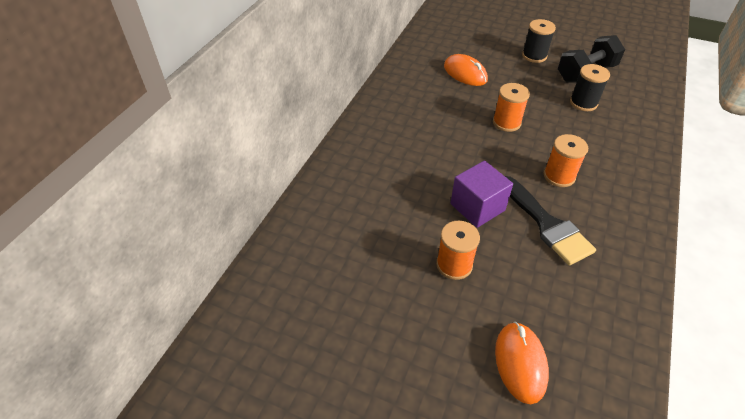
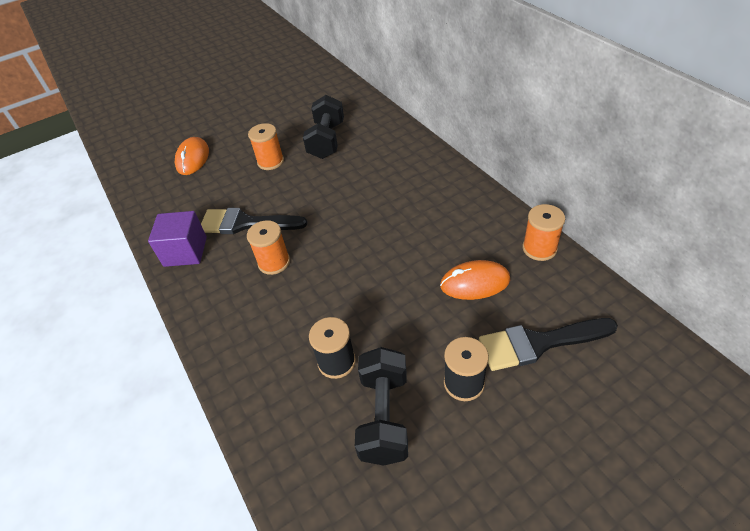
camera: 130 degrees right, 0 degrees up
(381, 234) = (326, 140): none -> black dumbbell
(477, 207) = (298, 195): purple cube -> purple cube (185, 251)
(481, 41) = (538, 343): none -> black brush
(506, 122) = (367, 269): orange spool -> orange spool (539, 248)
(520, 363) = (193, 158): orange mouse -> orange mouse turned 60 degrees clockwise

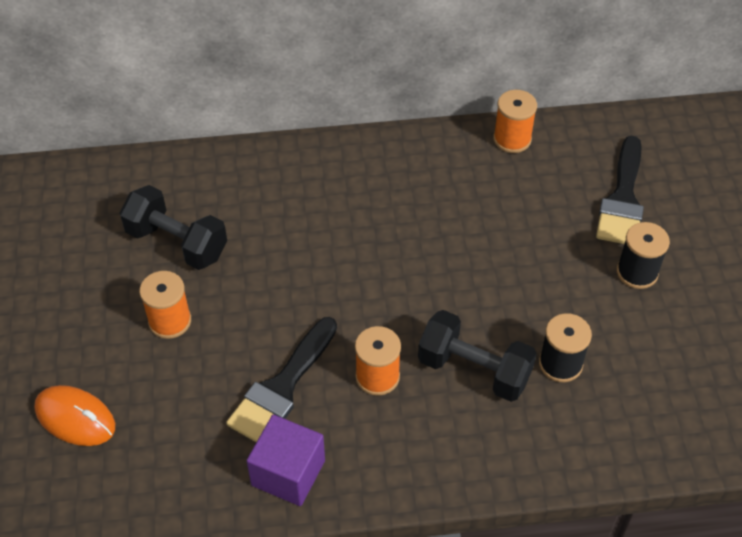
camera: 70 degrees left, 5 degrees up
(384, 416) = (643, 348): black dumbbell -> black dumbbell (474, 370)
(475, 283) = (525, 209): orange mouse -> none

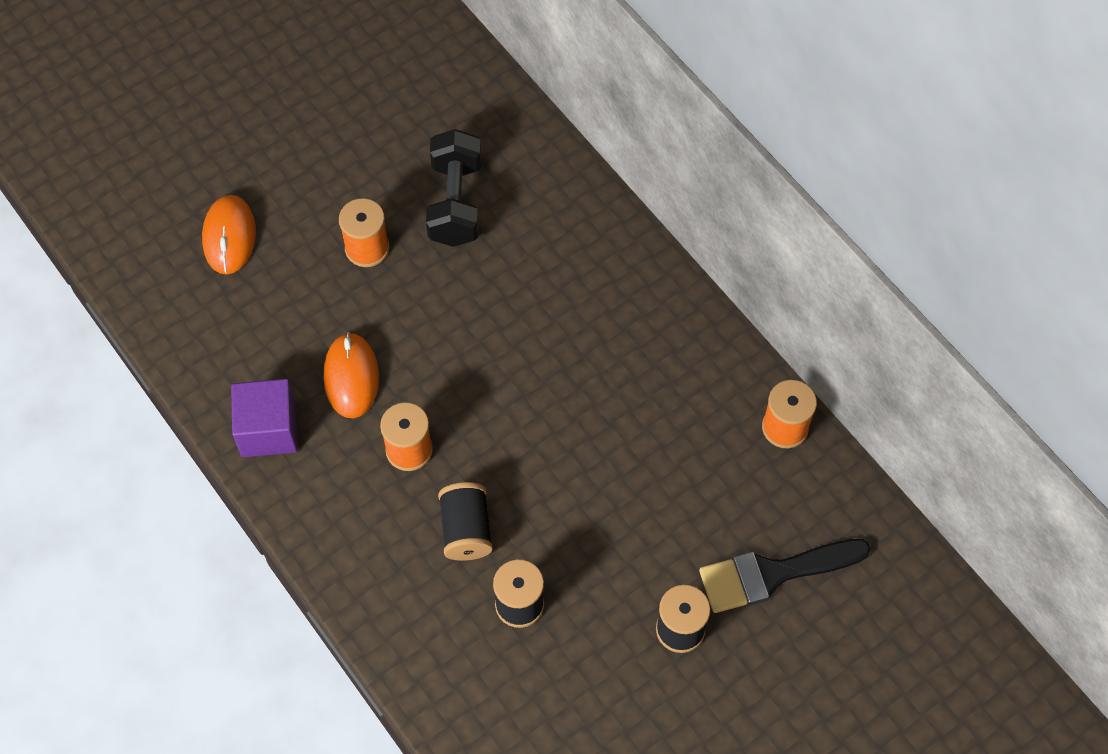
camera: 60 degrees right, 10 degrees up
(282, 387) = (351, 377): black brush -> orange mouse
(474, 370) = (466, 530): black dumbbell -> black spool

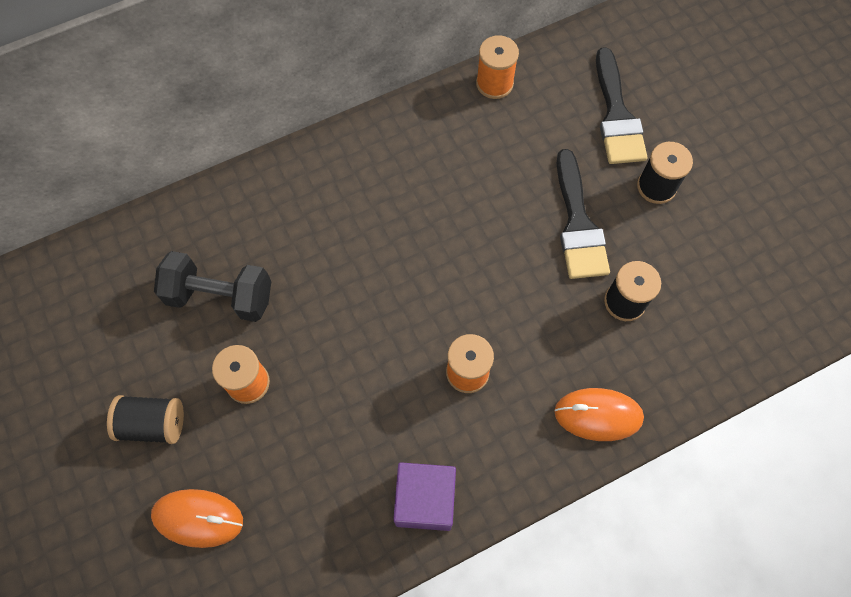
camera: 80 degrees left, 5 degrees up
(351, 377) = (383, 414): orange mouse -> orange mouse (598, 415)
(466, 530) = (551, 334): black spool -> black spool (153, 424)
(610, 543) = (578, 224): none -> black brush

